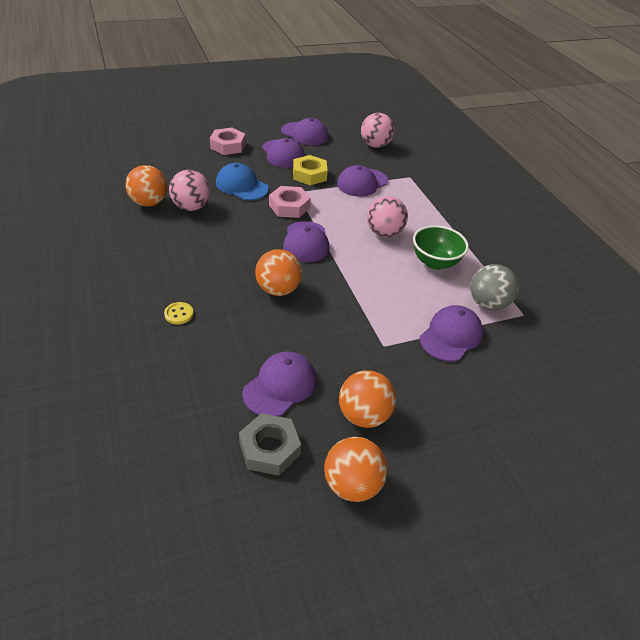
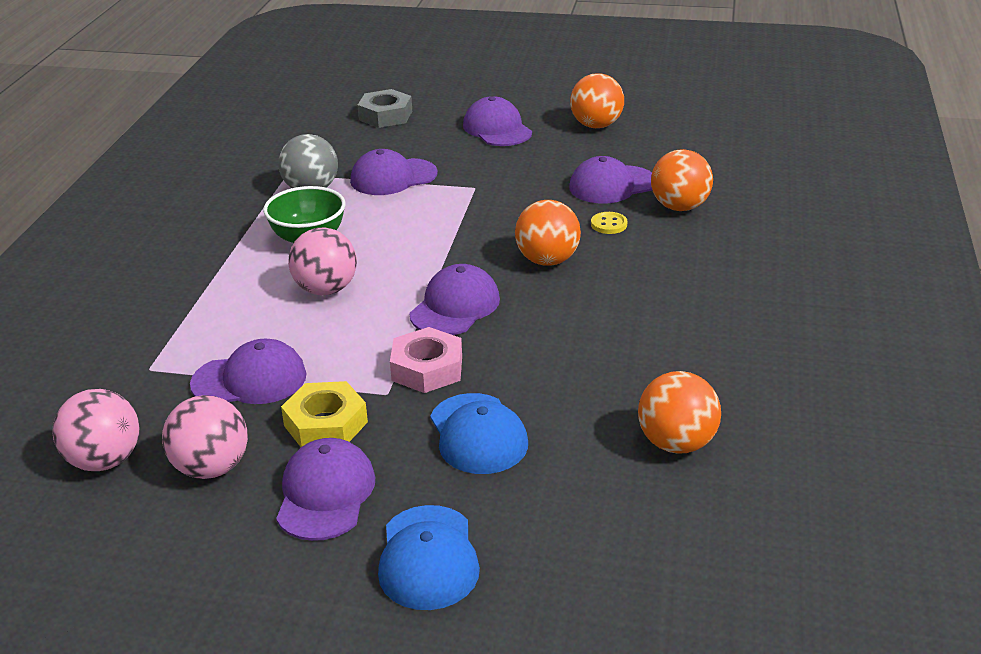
camera: 145 degrees left, 10 degrees down
(179, 314) = (692, 266): yellow button -> yellow button (609, 224)
(191, 207) = (601, 413): pink ball -> pink ball (211, 468)
(228, 146) = (428, 558): pink nut -> blue cap
(269, 449) = (651, 154): grey nut -> grey nut (385, 115)
(305, 134) = (213, 544): purple cap -> purple cap (497, 129)
(363, 415) = (548, 152): orange ball -> orange ball (679, 207)

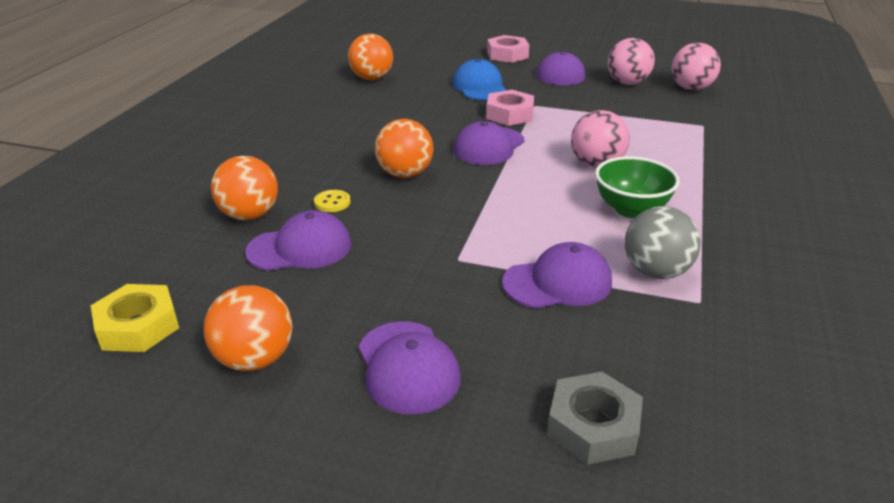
camera: 175 degrees left, 0 degrees up
(250, 380) = (627, 115): purple cap -> none
(325, 424) = (569, 95): yellow nut -> yellow nut (138, 326)
(428, 558) = (507, 55): blue cap -> pink nut

